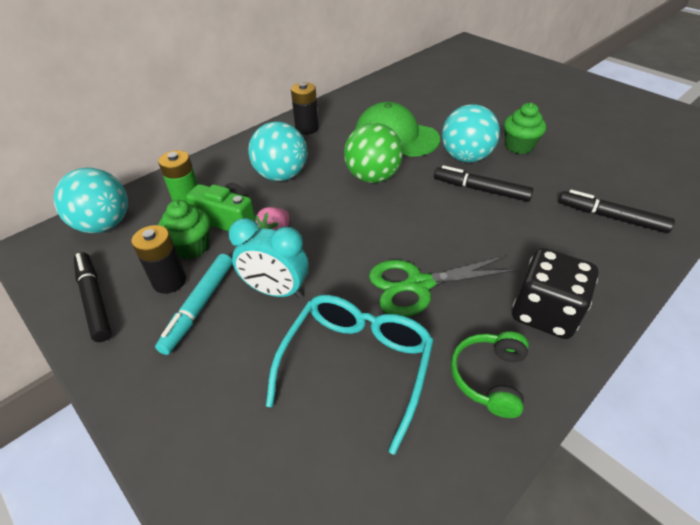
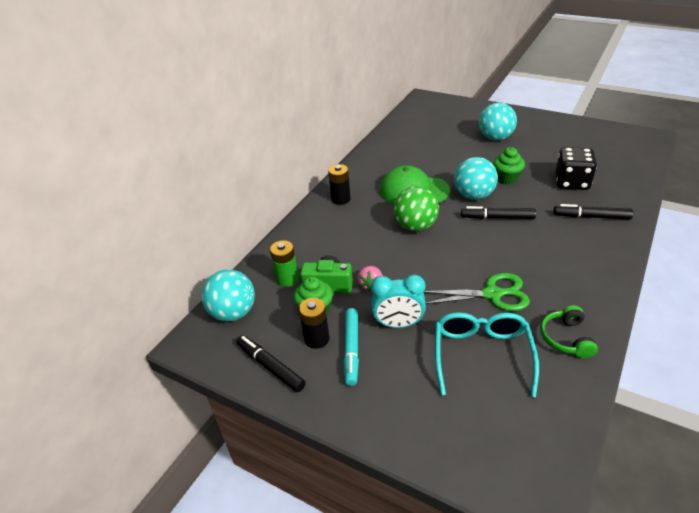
camera: 15 degrees left, 5 degrees down
(281, 175) = (346, 241): turquoise ball -> turquoise ball (495, 138)
(418, 285) = (492, 294): green scissors -> green scissors turned 150 degrees counterclockwise
(544, 312) = (579, 290): black dice -> black dice (572, 182)

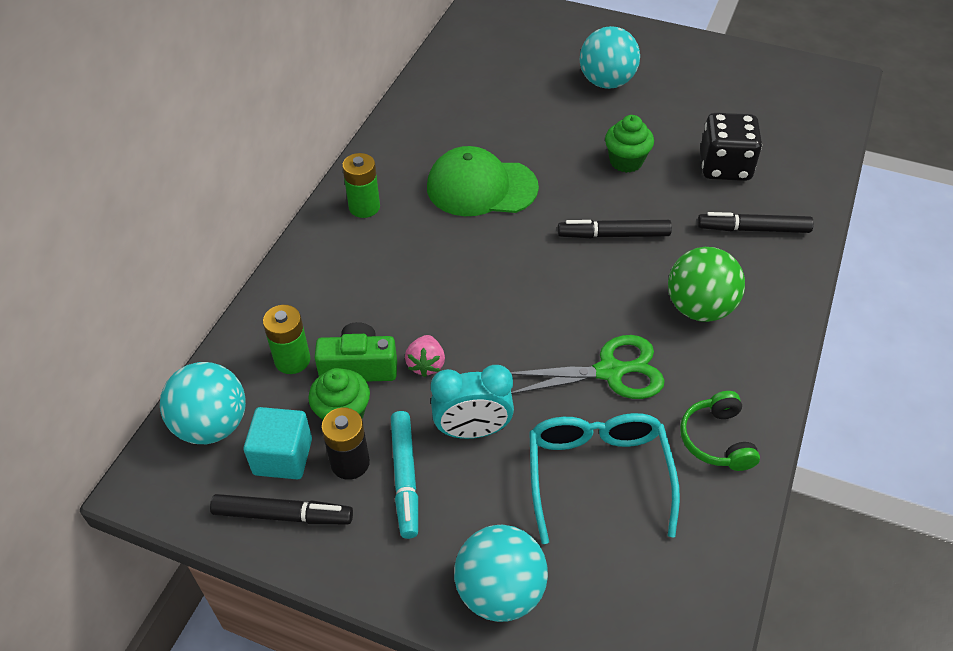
camera: 10 degrees left, 10 degrees up
(270, 367) = (283, 515): black marker -> black marker turned 150 degrees clockwise
(274, 333) = (283, 456): none -> turquoise cube
(341, 199) = (364, 207): black battery -> green battery
(415, 226) = (488, 255): green ball -> green ball (699, 308)
(474, 195) = (576, 195): turquoise ball -> turquoise ball (500, 591)

